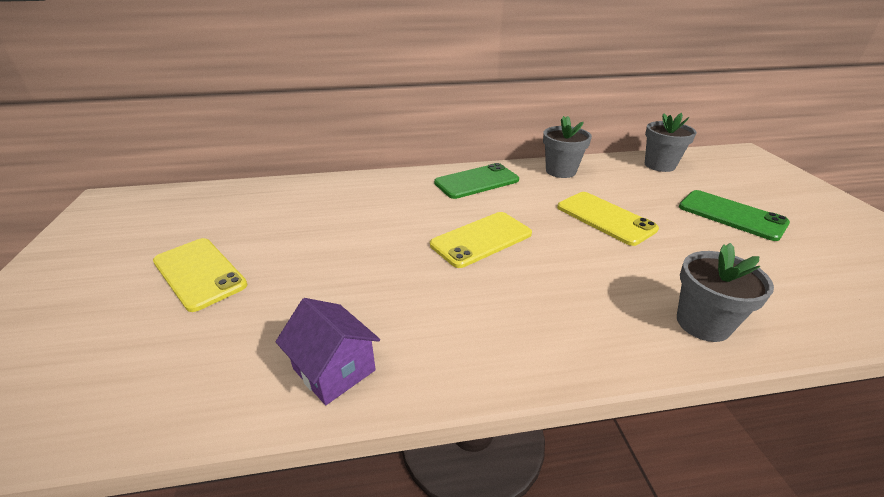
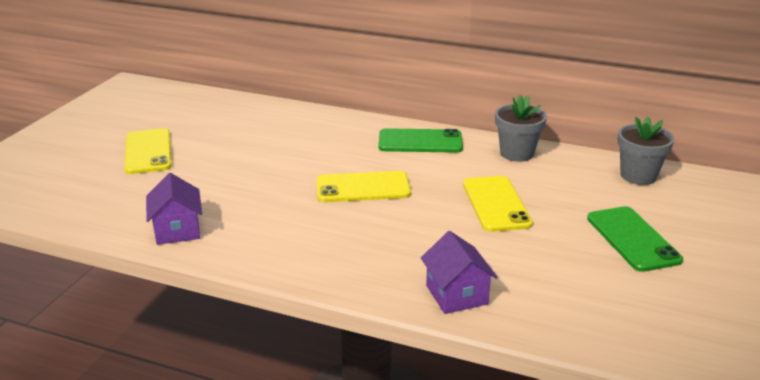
camera: 30 degrees right, 5 degrees down
(702, 323) = (456, 294): grey flower pot -> purple house

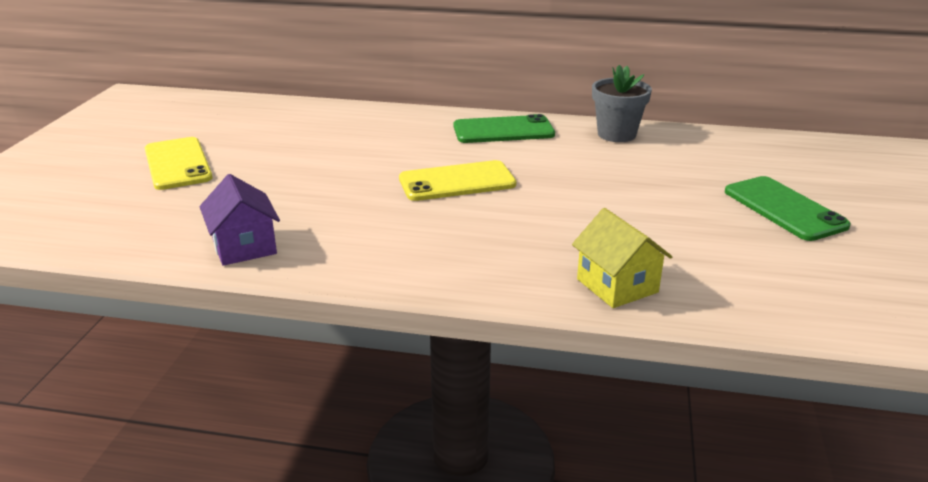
camera: 10 degrees left, 0 degrees up
(456, 294) = (617, 285): purple house -> yellow house
(496, 204) = (617, 186): yellow phone -> none
(638, 176) = (757, 146): grey flower pot -> none

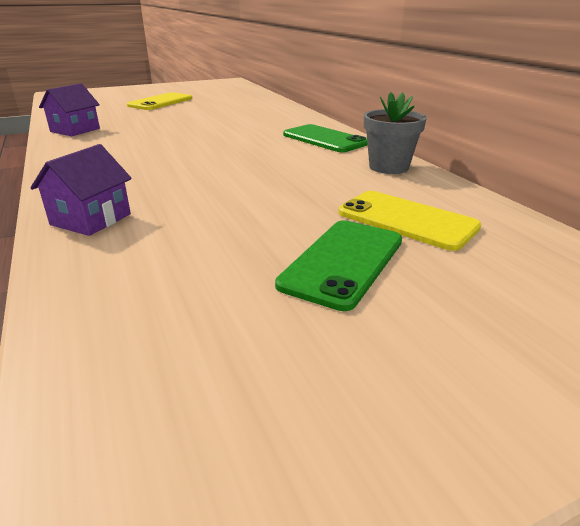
camera: 55 degrees right, 0 degrees up
(457, 182) = (216, 146): yellow phone -> yellow phone (407, 220)
(617, 285) = (91, 219): yellow house -> purple house

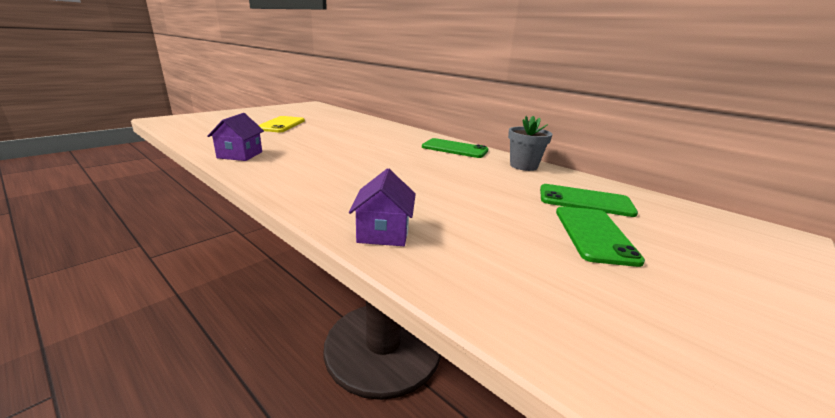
camera: 25 degrees left, 5 degrees down
(407, 220) = (585, 201): yellow phone -> green phone

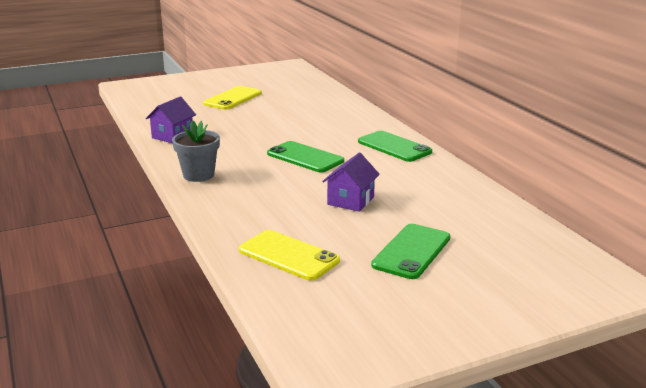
camera: 25 degrees right, 0 degrees up
(383, 232) = (236, 222): purple house -> purple house (350, 201)
(486, 264) = (288, 256): none -> yellow phone
(523, 166) = (447, 177): grey flower pot -> grey flower pot (198, 175)
(585, 201) = (455, 222): green phone -> green phone (305, 157)

